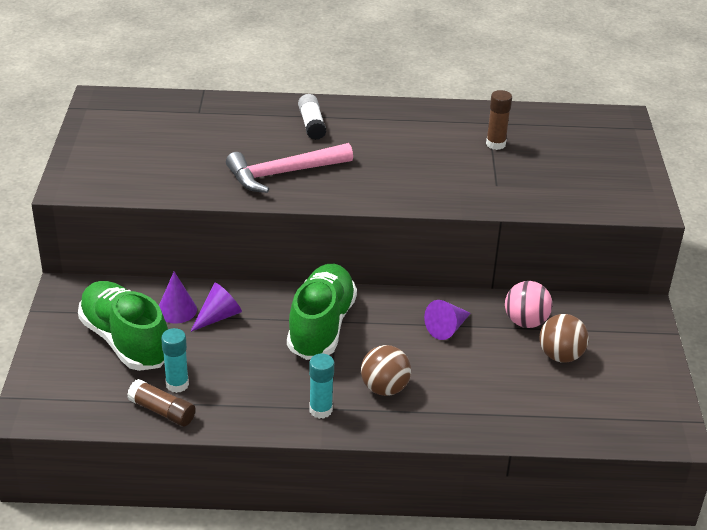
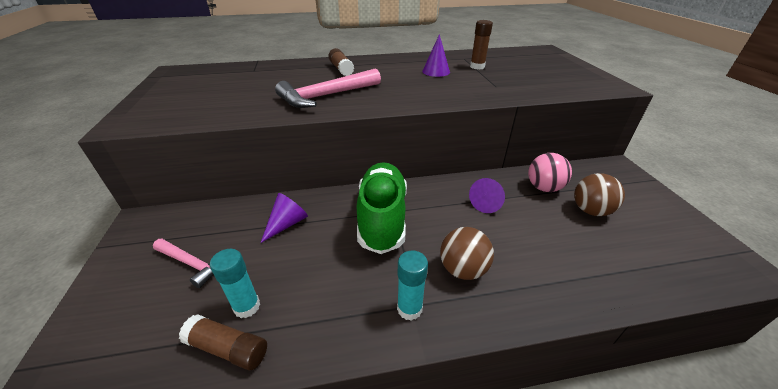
camera: 10 degrees left, 0 degrees up
(125, 341) = (192, 264): green shoe -> pink hammer
(177, 310) = (247, 224): purple cone -> purple cone (436, 71)
(312, 124) = (341, 69): white glue stick -> brown glue stick

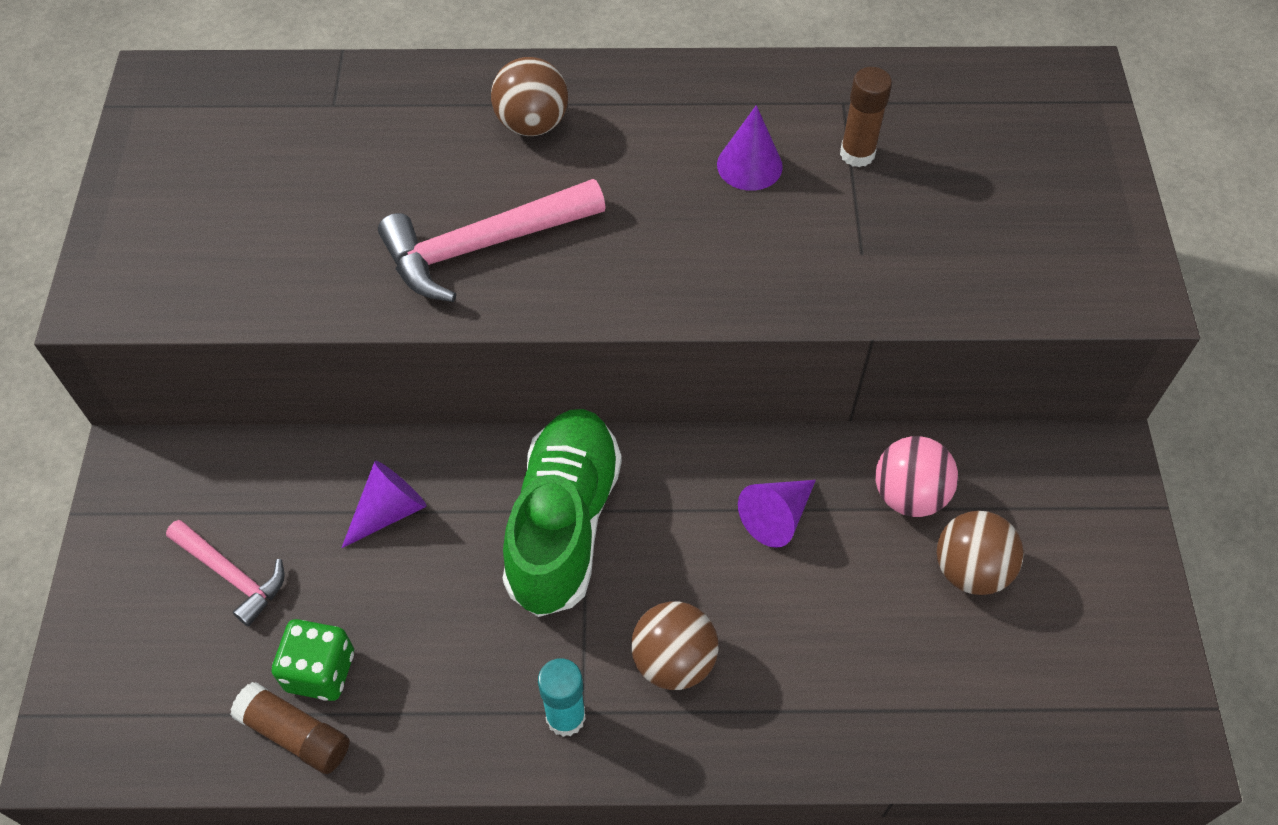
camera: 10 degrees right, 20 degrees up
(247, 307) = (320, 671): turquoise glue stick -> green dice
(341, 69) = (532, 124): brown glue stick -> brown ball

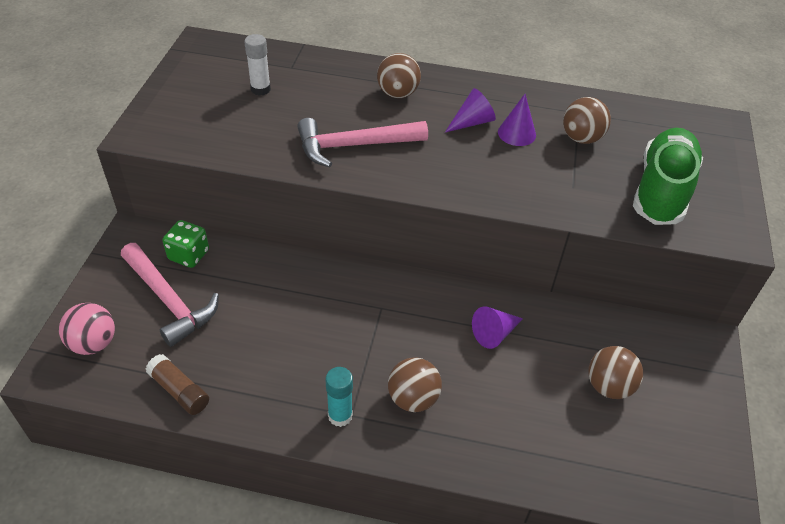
camera: 10 degrees right, 10 degrees down
(232, 575) = (169, 300): pink hammer -> pink hammer, size x1.64
(291, 162) = (260, 89): none -> white glue stick
(320, 671) = (204, 360): green dice -> green dice (189, 255)
(389, 511) = (267, 286): purple cone -> purple cone (472, 122)
(564, 524) = (366, 312): green shoe -> green shoe (662, 191)
(857, 154) = (581, 138): brown glue stick -> brown ball
(909, 495) = (578, 338): pink ball -> pink ball (93, 343)

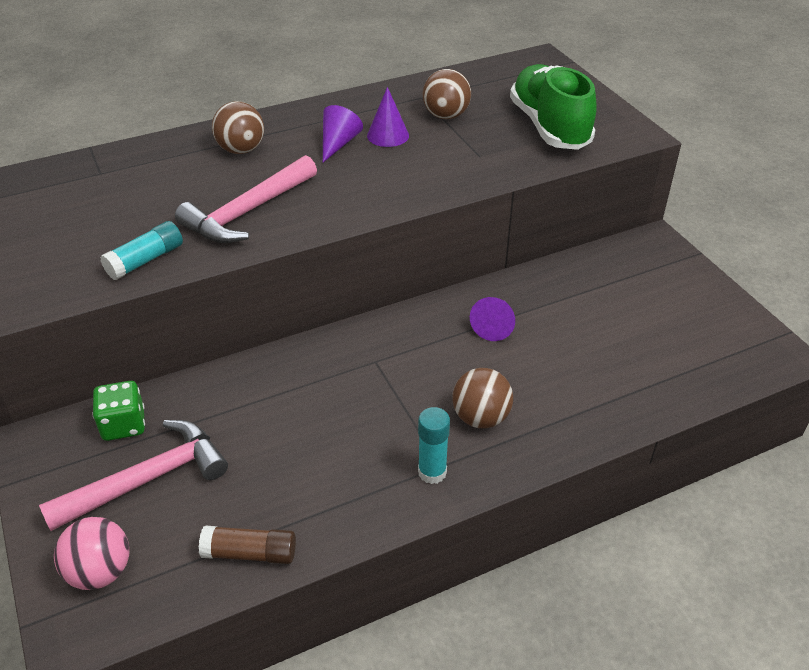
camera: 35 degrees left, 5 degrees down
(169, 300) = (148, 479): pink hammer -> pink hammer turned 45 degrees counterclockwise
(256, 148) = (146, 260): none -> turquoise glue stick
(260, 89) = (88, 206): white glue stick -> none
(609, 386) = (620, 314): brown ball -> none

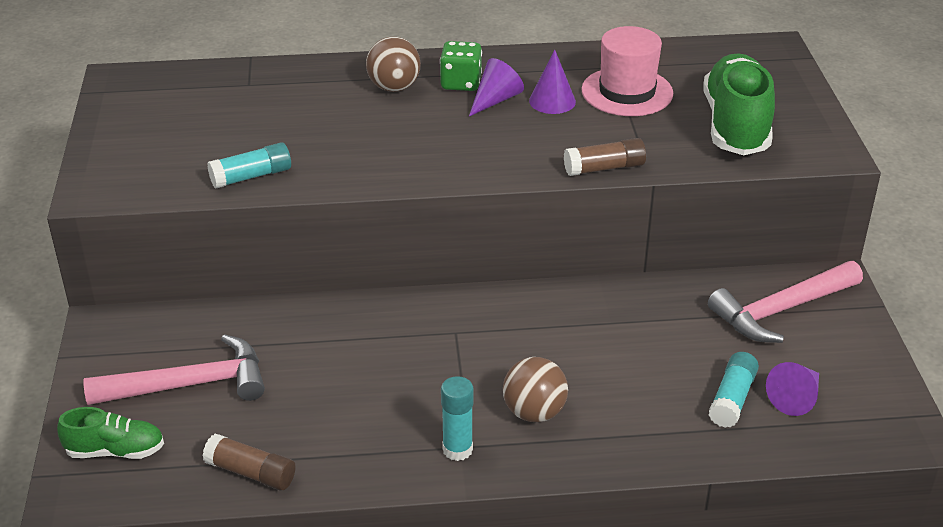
camera: 20 degrees right, 5 degrees down
(100, 572) = (115, 451): pink ball -> green shoe
(124, 425) = (189, 331): green dice -> green dice (461, 83)
(248, 212) = (369, 151): pink hammer -> pink hammer (781, 310)
(446, 116) = (627, 92): brown ball -> pink hat
(465, 184) = (604, 168): none -> brown glue stick
(494, 325) = (598, 327): purple cone -> purple cone (796, 398)
(633, 361) = (732, 399): none -> turquoise glue stick

